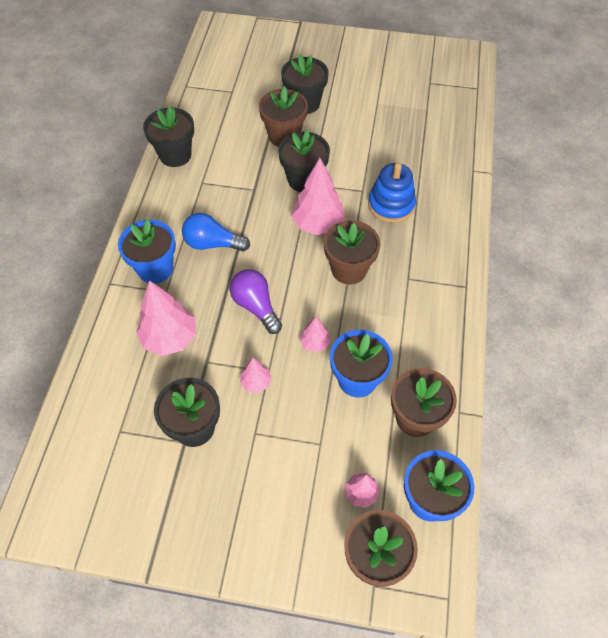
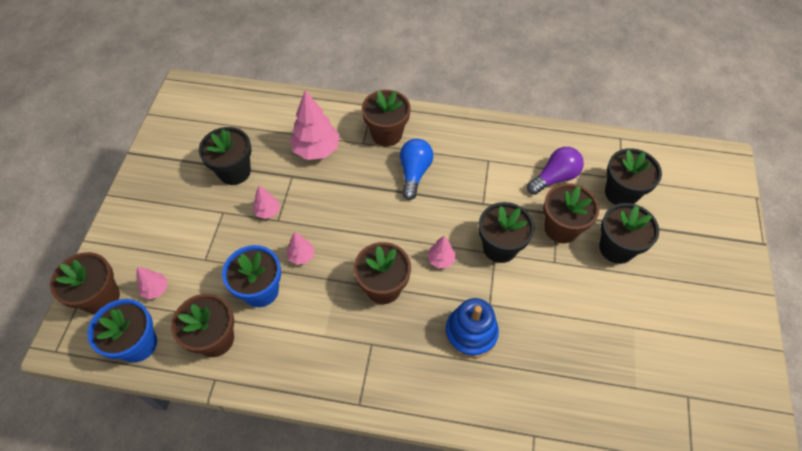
camera: 90 degrees right, 0 degrees up
(155, 269) = (386, 134): blue flower pot -> brown flower pot
(175, 155) = (521, 137): black flower pot -> black flower pot (621, 193)
(256, 306) = (344, 209): purple light bulb -> purple light bulb (554, 177)
(317, 224) = (441, 260): pink tree -> pink tree, size x0.52

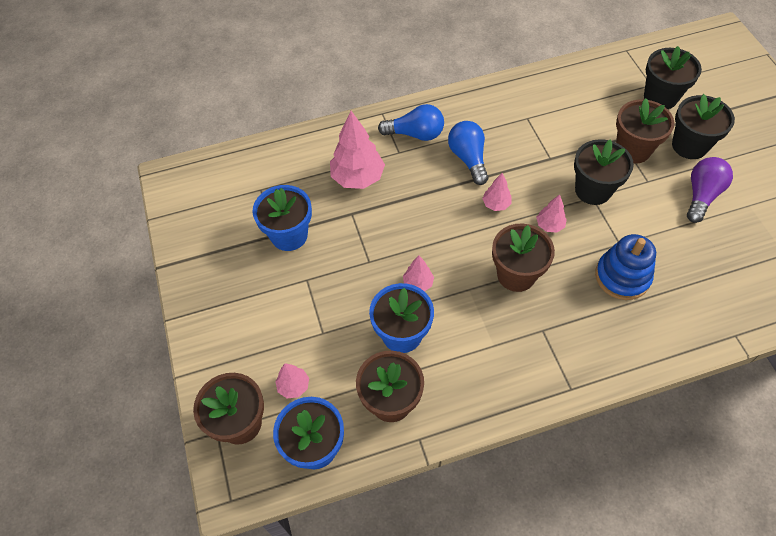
camera: 25 degrees left, 0 degrees up
(234, 171) = (289, 235): black flower pot -> blue flower pot
(268, 211) = (353, 258): pink tree -> pink tree (496, 204)
(386, 134) = (415, 134): brown flower pot -> blue light bulb
(554, 177) = (596, 108): purple light bulb -> purple light bulb (701, 195)

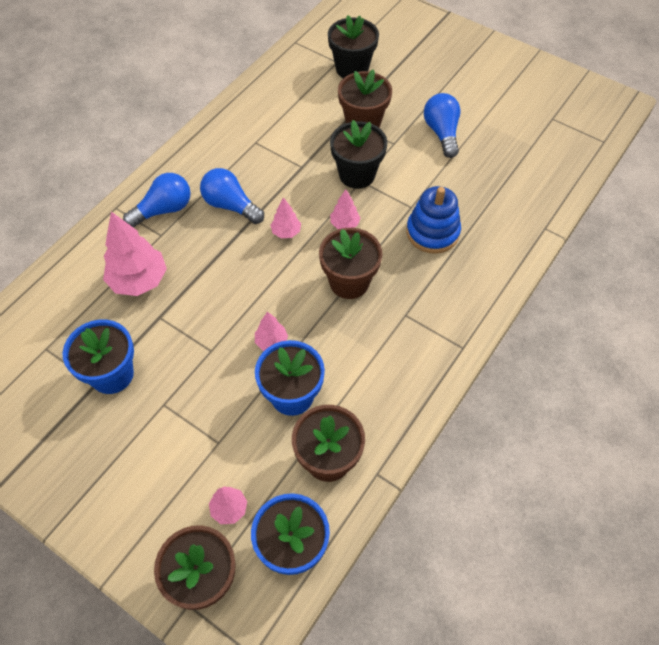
camera: 40 degrees left, 0 degrees up
(689, 145) = (403, 97): black flower pot -> none
(701, 195) = (442, 133): purple light bulb -> blue light bulb

